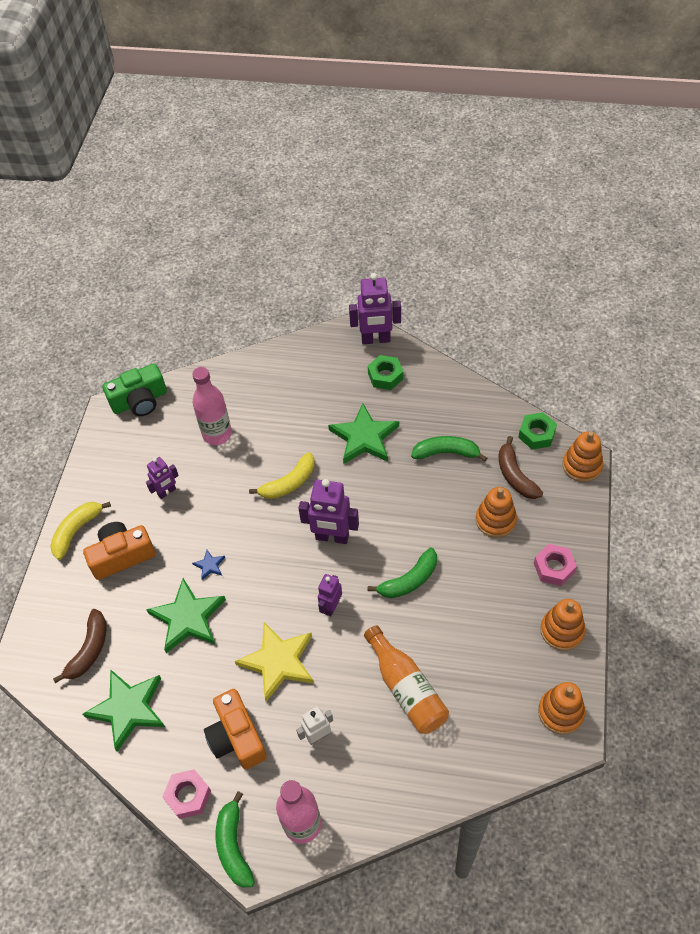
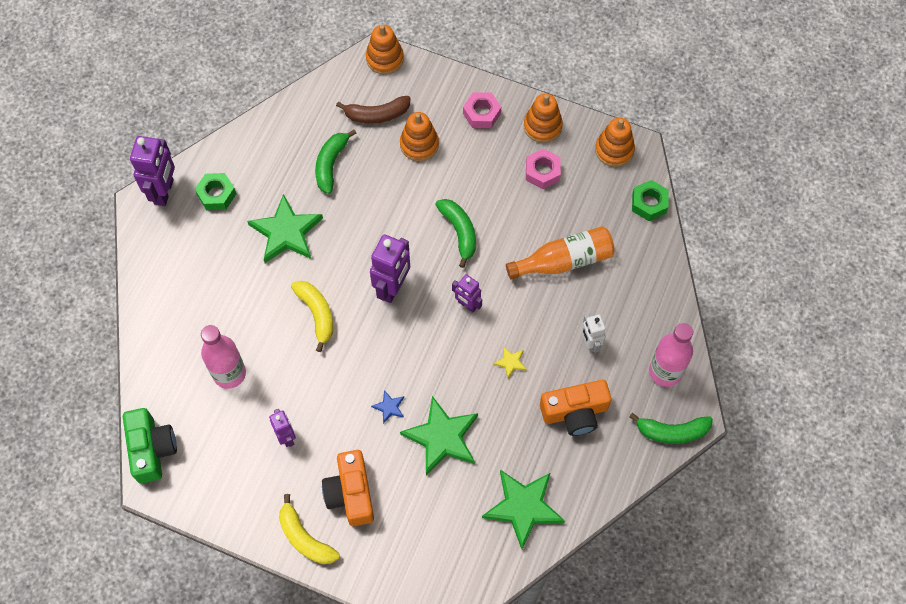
camera: 80 degrees left, 10 degrees up
(89, 650) = (451, 538): brown banana -> none
(188, 796) = (620, 463): pink nut -> pink nut (542, 172)
(278, 662) = (510, 362): yellow star -> yellow star, size x0.43
(536, 434) = (337, 83): green nut -> green nut (649, 203)

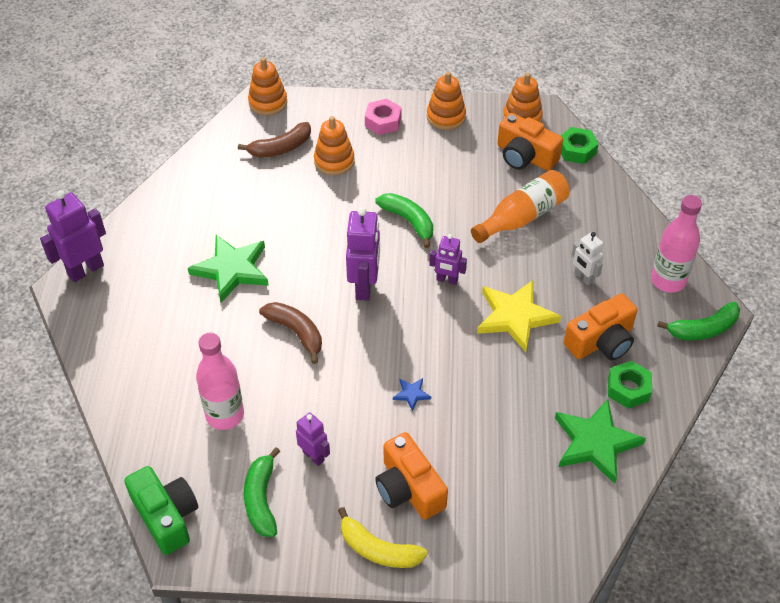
camera: 20 degrees left, 15 degrees down
(164, 192) = (85, 270): purple robot -> purple robot turned 120 degrees counterclockwise
(216, 194) = (143, 257): green nut -> green nut (628, 389)
(317, 314) = (296, 332): yellow banana -> brown banana
(331, 164) = (253, 200): green banana -> green banana (261, 499)
(442, 437) = (479, 405): green star -> none
(510, 362) = (515, 317): yellow star -> yellow star, size x2.32
(542, 172) = (464, 152): pink nut -> none
(597, 195) = (525, 156): none -> orange camera

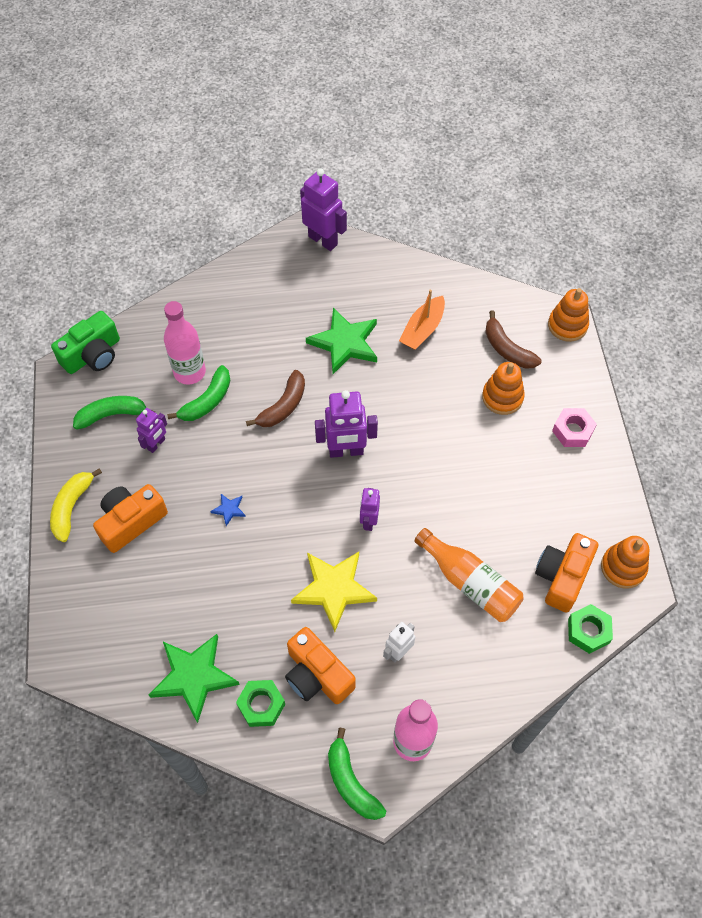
camera: 80 degrees right, 10 degrees up
(236, 205) = (422, 329): none -> orange boat
(409, 221) = (437, 476): green banana -> green banana (207, 401)
(446, 117) = (599, 489): orange stacking toy -> none

